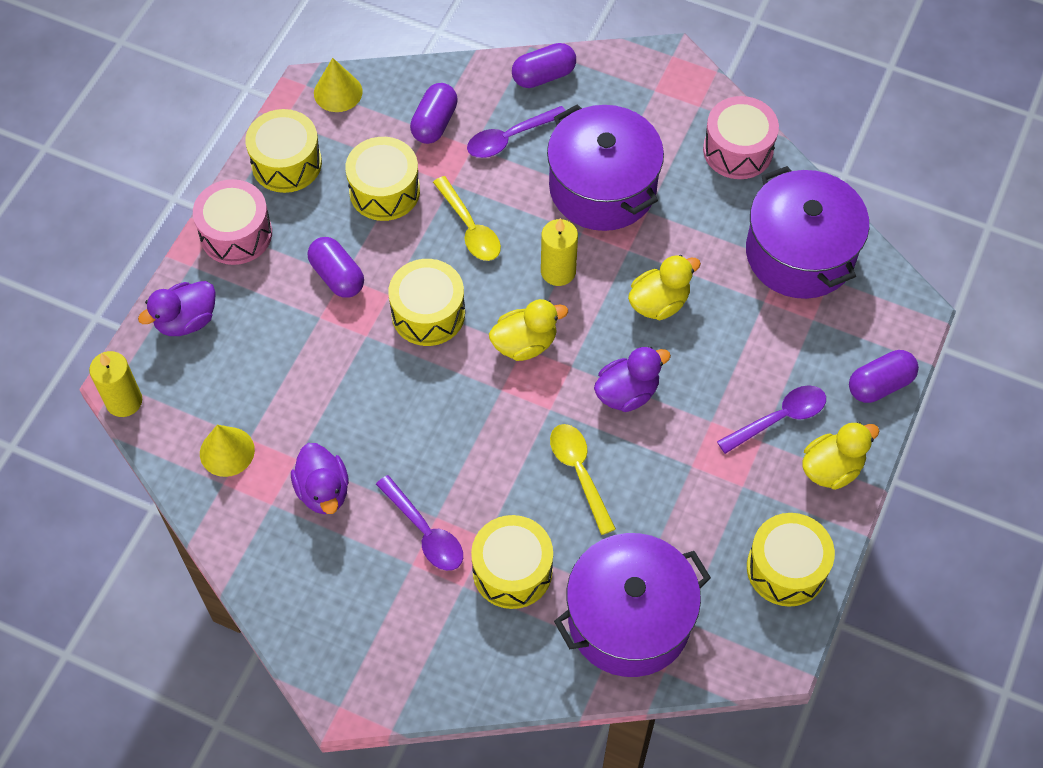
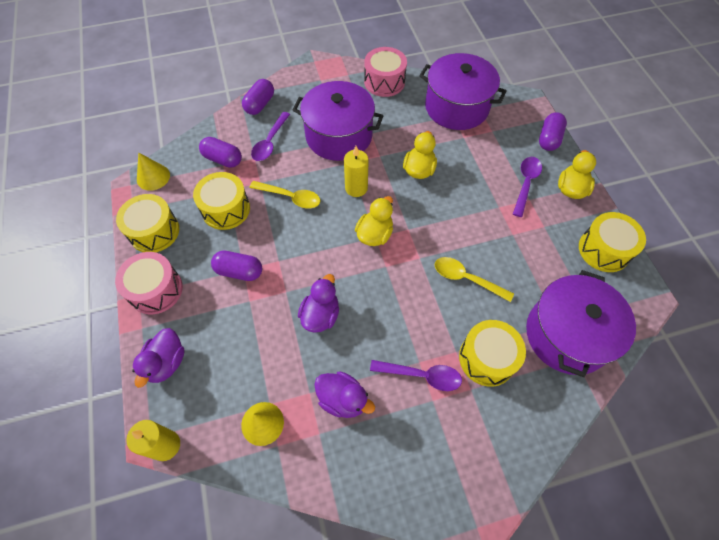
camera: 40 degrees left, 0 degrees up
(428, 313) = (309, 255): yellow drum -> none
(434, 123) = (223, 159): purple capsule -> purple capsule turned 45 degrees counterclockwise
(627, 393) = (448, 222): purple duck -> purple duck (320, 315)

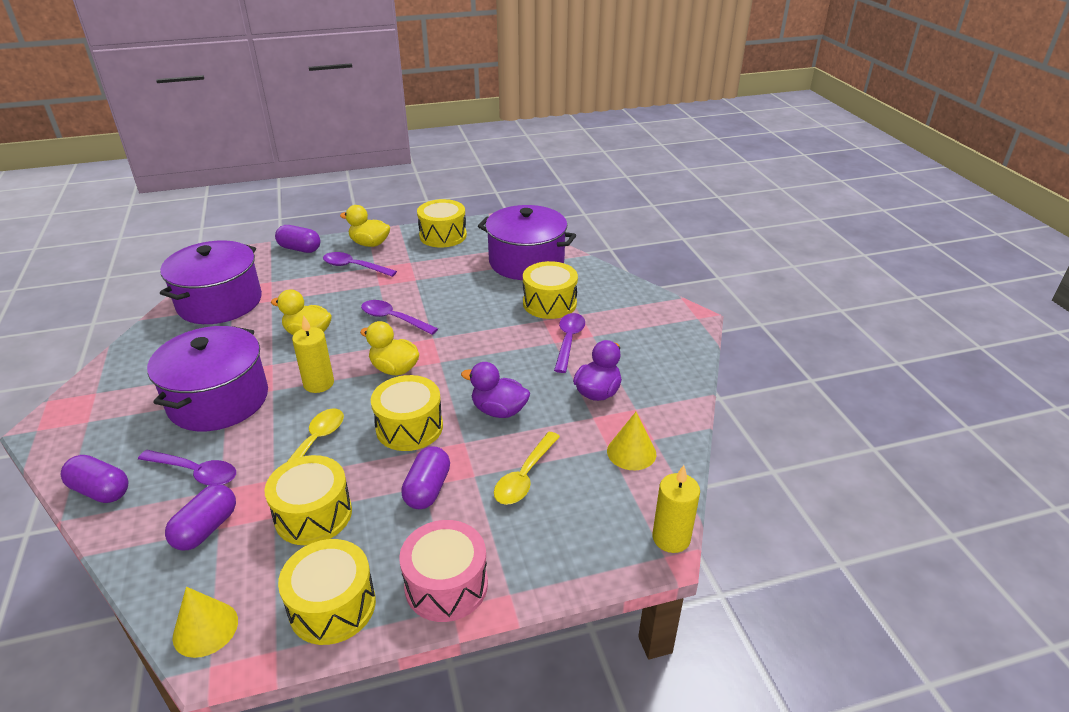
camera: 90 degrees left, 25 degrees down
(166, 362) = (563, 554): purple duck -> none
(304, 253) = (409, 427): none -> yellow drum
(384, 82) = (136, 358): pink drum -> none
(445, 225) = (394, 319): none -> purple spoon
(466, 279) = (463, 309): yellow spoon -> yellow spoon (525, 476)

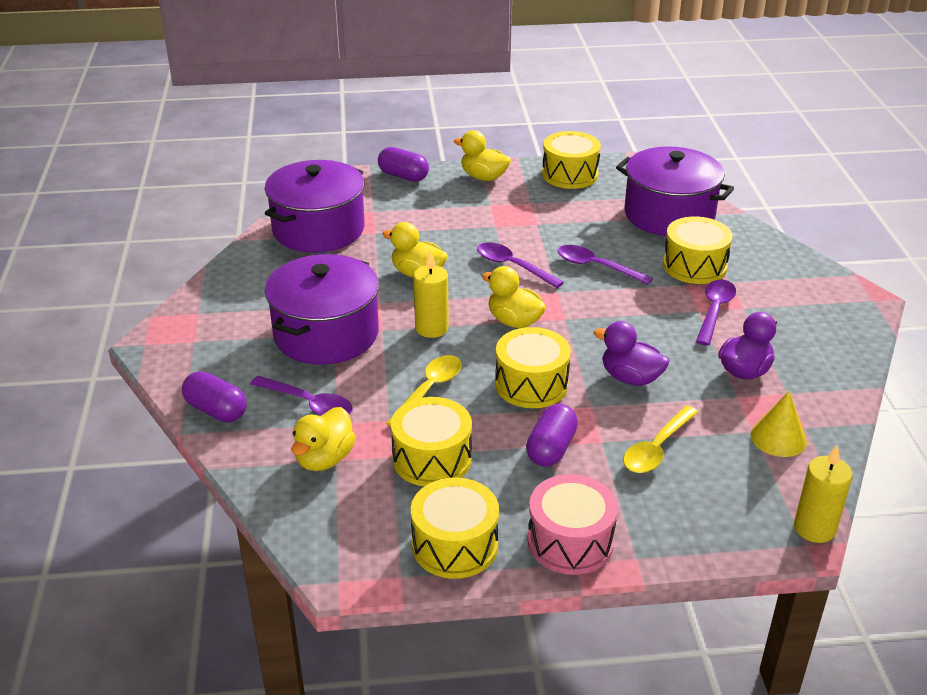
camera: 10 degrees right, 0 degrees up
(205, 629) = (332, 548): yellow cone -> none
(206, 529) = (324, 459): purple capsule -> yellow duck
(354, 267) = (467, 203): purple spoon -> purple spoon (596, 267)

